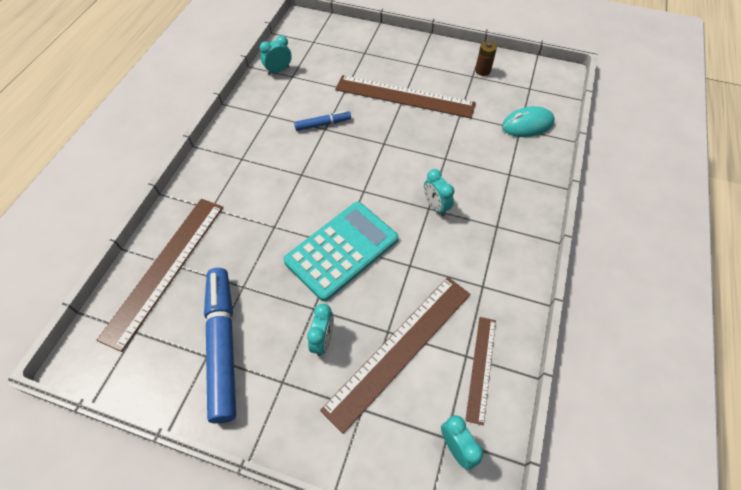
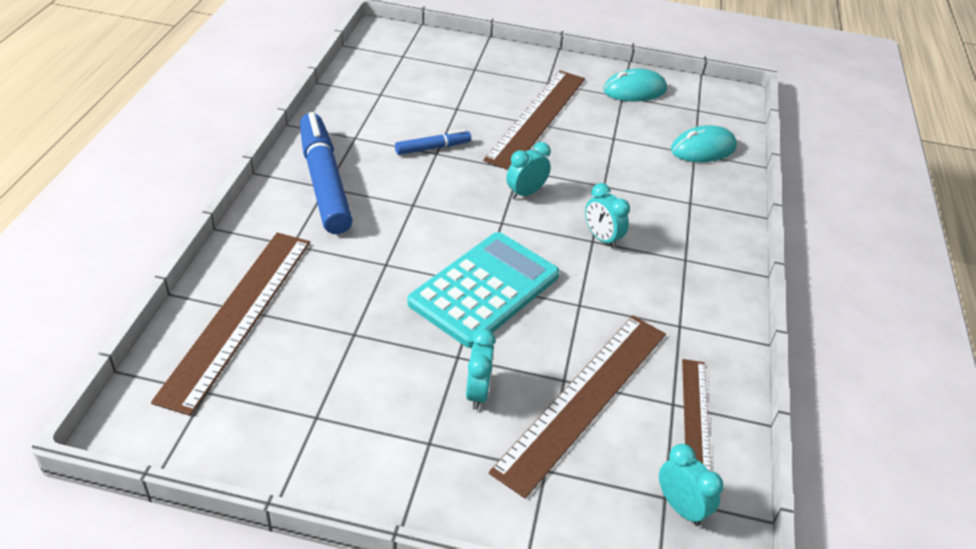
camera: 10 degrees left, 15 degrees down
(222, 346) = (337, 404): blue marker -> blue marker (324, 182)
(278, 70) = (360, 87): turquoise clock -> turquoise clock (525, 193)
(404, 96) = (537, 118): brown ruler -> brown ruler turned 75 degrees counterclockwise
(482, 71) = (634, 90): brown battery -> turquoise mouse

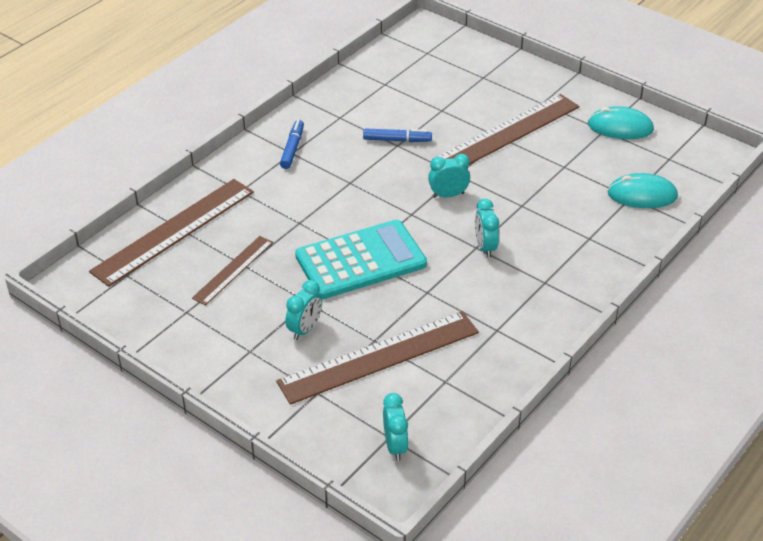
camera: 30 degrees right, 0 degrees up
(324, 182) = (292, 148): blue marker -> blue marker, size x0.48
(695, 416) = (455, 394): brown ruler -> brown ruler (233, 270)

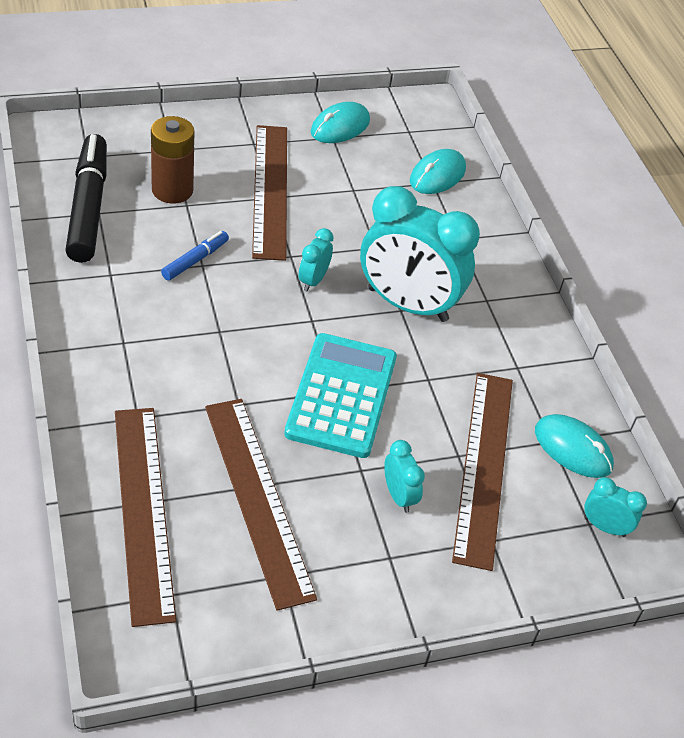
camera: 60 degrees left, 5 degrees up
(233, 270) = (257, 498): brown ruler -> brown ruler, size x1.80
(292, 148) = (118, 338): blue marker -> none
(383, 78) = (88, 207): none -> black marker
(446, 97) = (172, 190): none -> brown battery
(451, 395) = (573, 449): none -> turquoise mouse
(485, 247) = (407, 305): turquoise clock -> turquoise clock, size x2.31

